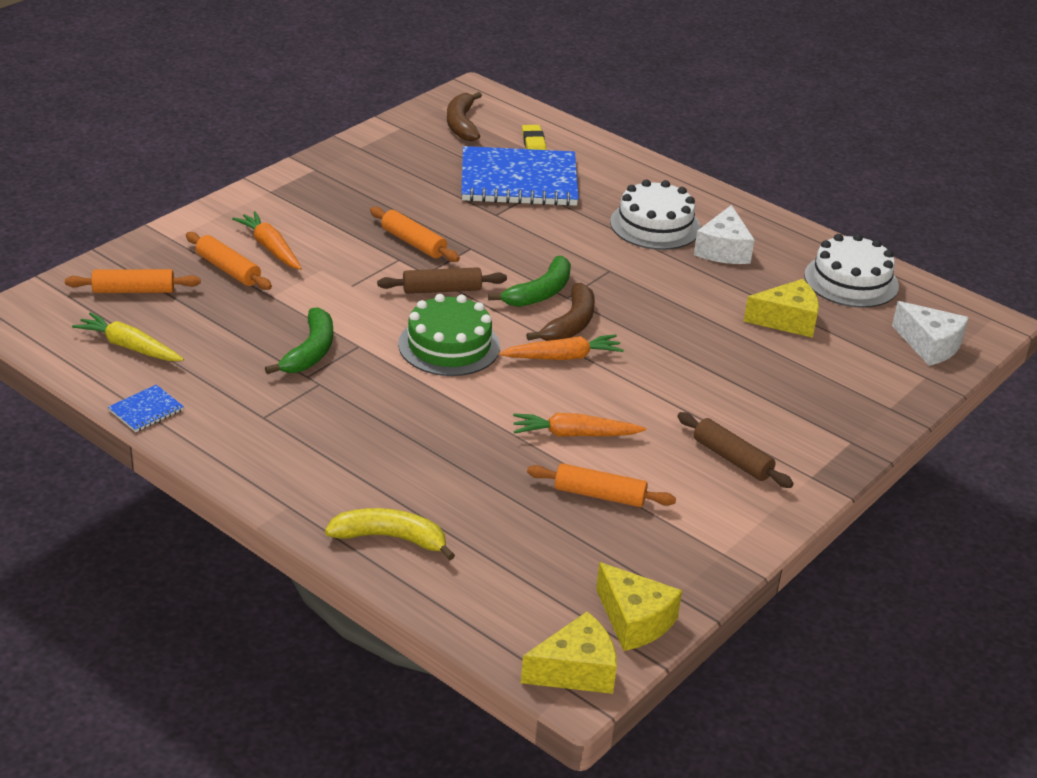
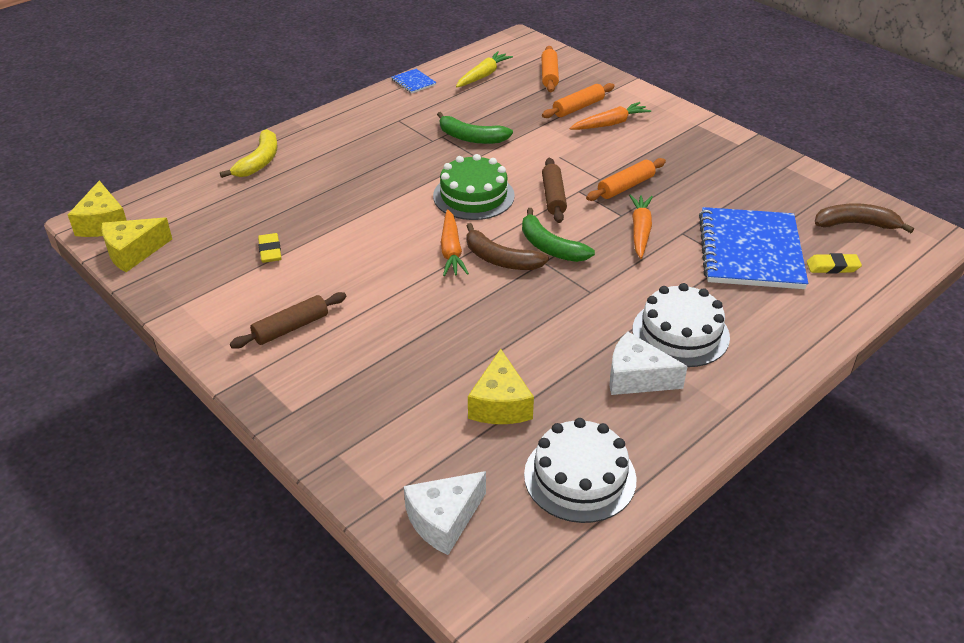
camera: 100 degrees right, 5 degrees up
(574, 434) = (346, 246): orange carrot -> orange carrot (640, 231)
(599, 495) = (270, 251): orange rolling pin -> yellow eraser

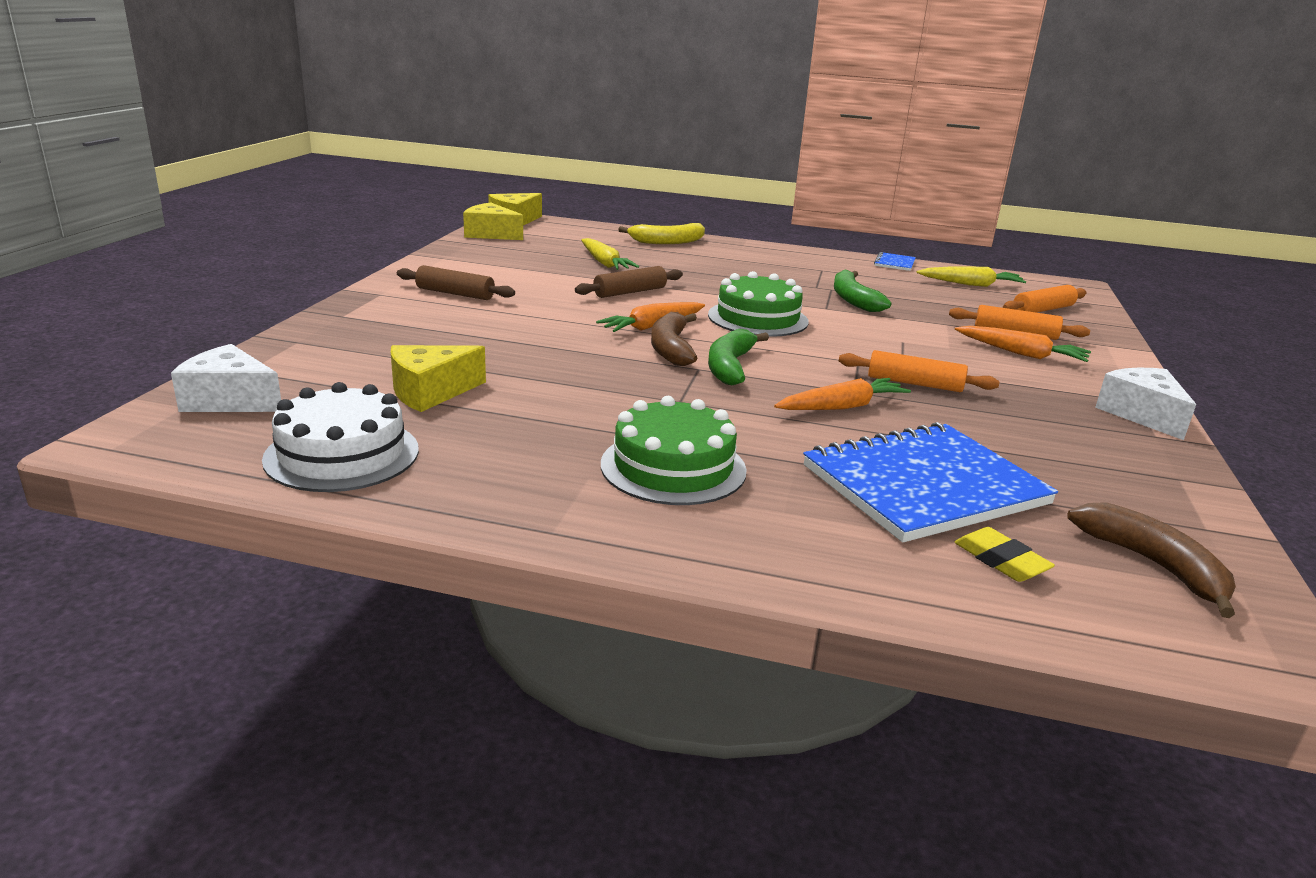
camera: 55 degrees right, 15 degrees down
(270, 251) = (550, 268): yellow eraser -> none
(284, 217) = (604, 263): none -> yellow carrot
(553, 197) = (823, 352): brown rolling pin -> brown rolling pin (630, 292)
(636, 378) = (552, 455): white cheese -> white cheese (1141, 415)
(680, 333) = (673, 467): white cake -> green cake

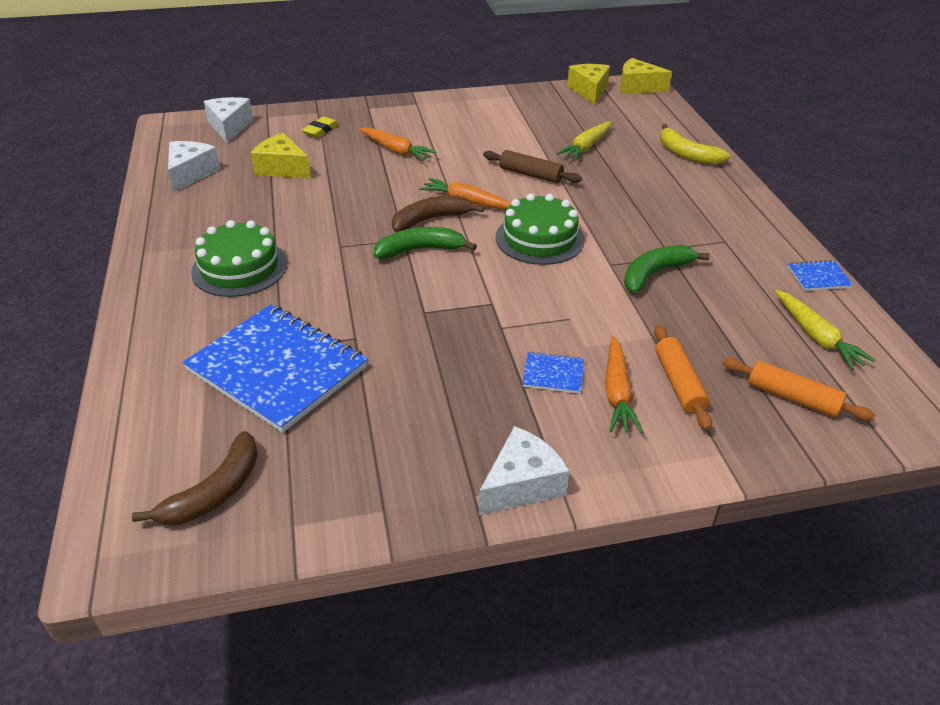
camera: 65 degrees right, 15 degrees up
(342, 454) = (191, 174): white cake -> white cheese
(455, 293) = (446, 122): brown rolling pin -> none
(842, 407) = (387, 311): orange carrot -> orange carrot (396, 150)
(914, 383) = (469, 338): orange rolling pin -> none
(987, 367) = (553, 374): none -> blue notebook
(1001, 560) = (186, 415): yellow eraser -> yellow eraser (321, 130)

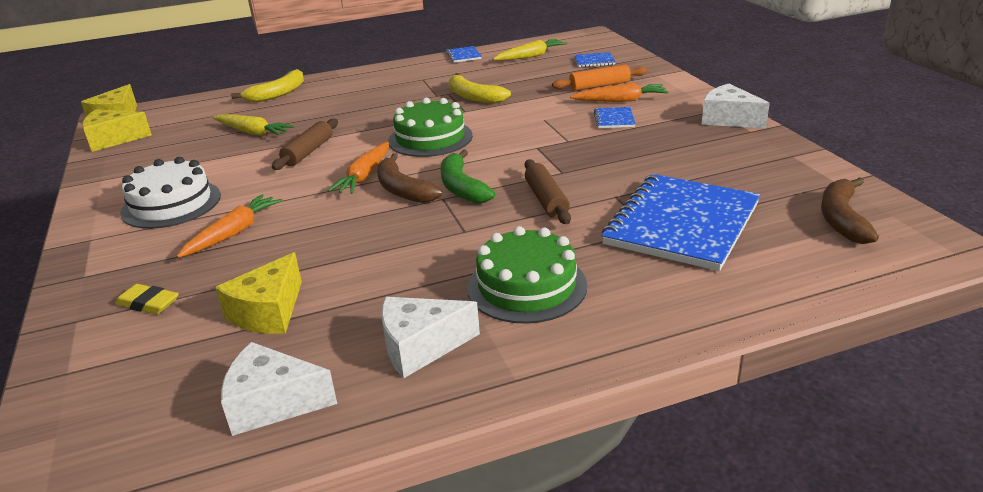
camera: 95 degrees left, 10 degrees down
(215, 491) = (842, 219): brown banana -> brown banana turned 105 degrees counterclockwise
(229, 127) = (94, 408): white cheese -> white cheese (421, 347)
(370, 294) = (546, 200): none -> brown rolling pin
(456, 125) = (171, 204): none -> white cake
(654, 274) = (474, 97): green banana -> yellow banana
(792, 397) = (594, 61): orange rolling pin -> blue notebook

